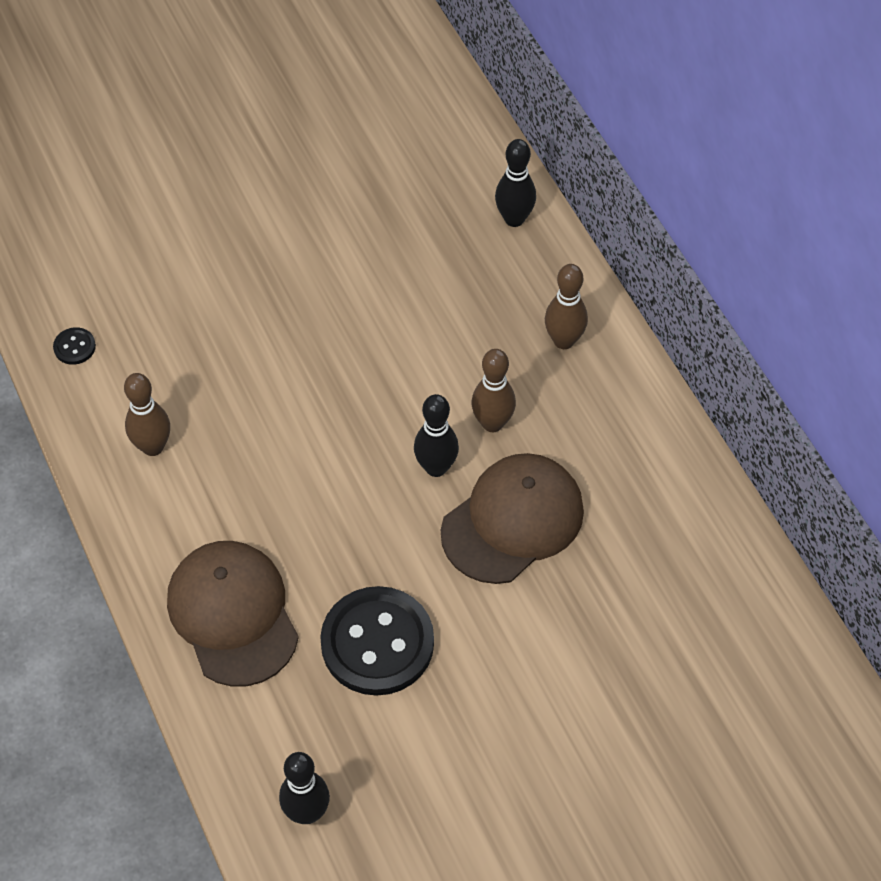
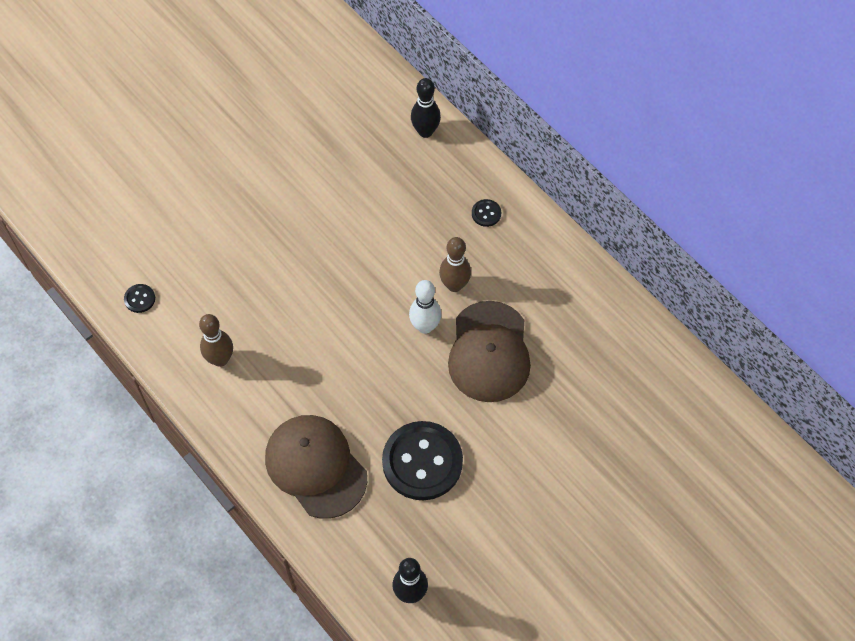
camera: 15 degrees left, 5 degrees up
(436, 467) = (425, 326): black bowling pin -> white bowling pin
(513, 521) = (489, 352): brown cap -> brown cap turned 150 degrees clockwise
(564, 340) = (486, 213): brown bowling pin -> black button

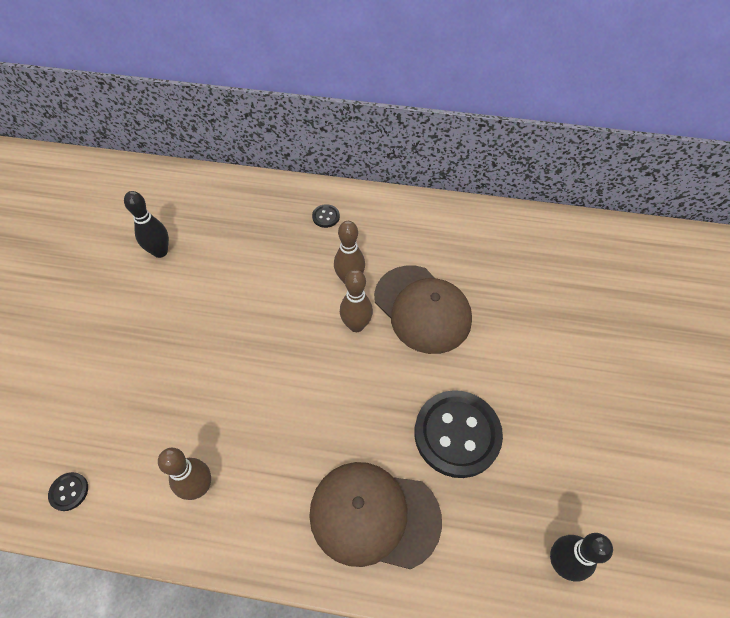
camera: 40 degrees left, 5 degrees down
(425, 131) = (229, 192): black bowling pin -> black bowling pin (160, 252)
(425, 326) = (356, 325): white bowling pin -> brown bowling pin

